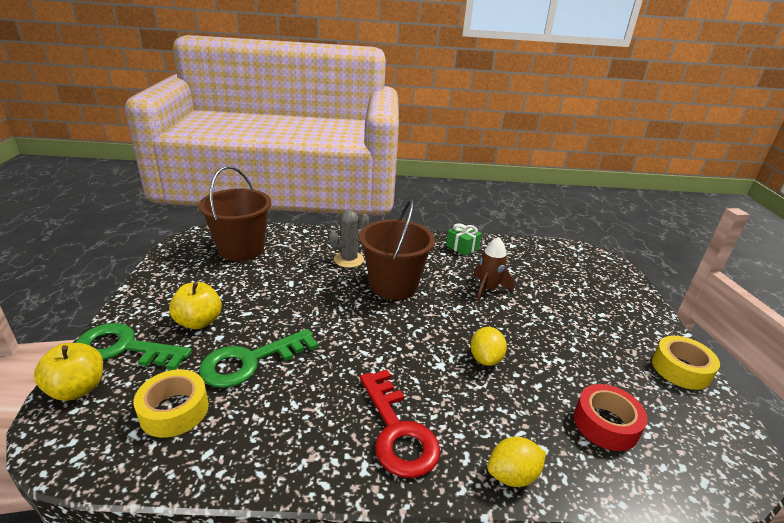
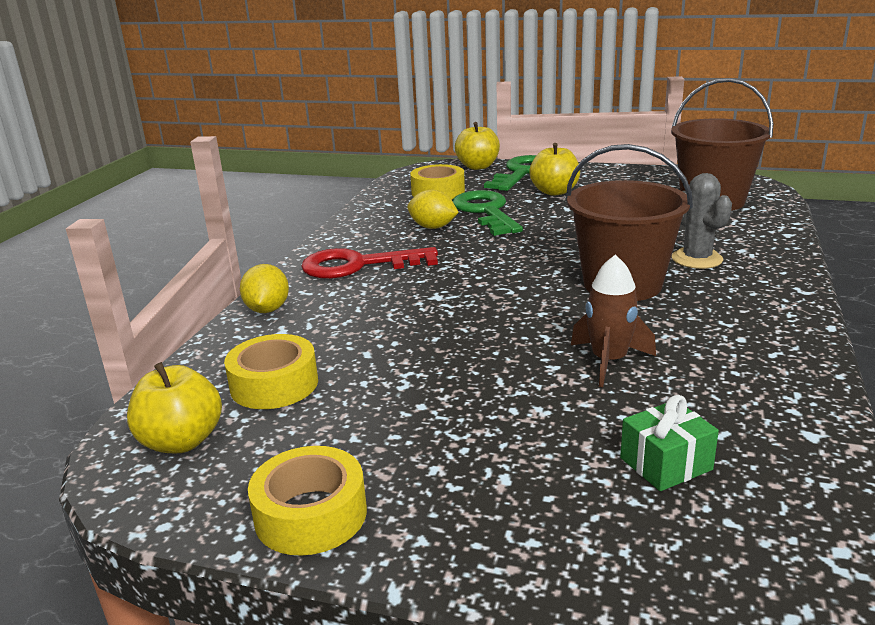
camera: 110 degrees right, 5 degrees down
(462, 247) = (774, 363): green gift -> green gift (666, 464)
(485, 359) = (433, 326): yellow lemon -> yellow lemon (433, 227)
(605, 424) = (274, 384): red tape -> yellow tape
(694, 450) = (181, 441): none -> yellow apple

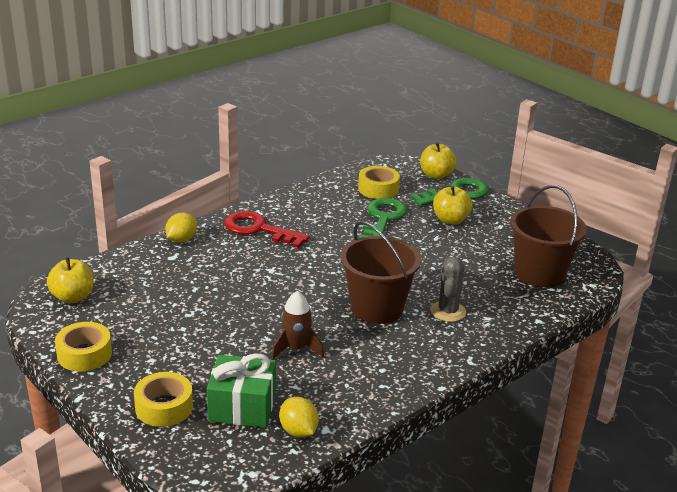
camera: 30 degrees right, 5 degrees up
(274, 384) = (137, 286): yellow tape -> yellow tape (164, 407)
(433, 227) = (335, 218): yellow lemon -> yellow lemon (298, 431)
(666, 464) = (242, 407): green gift -> green gift, size x1.63

